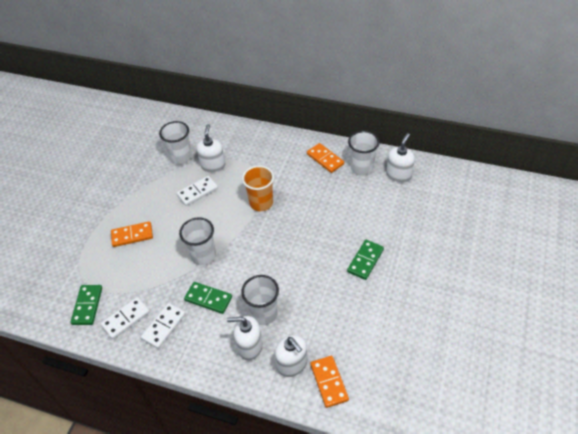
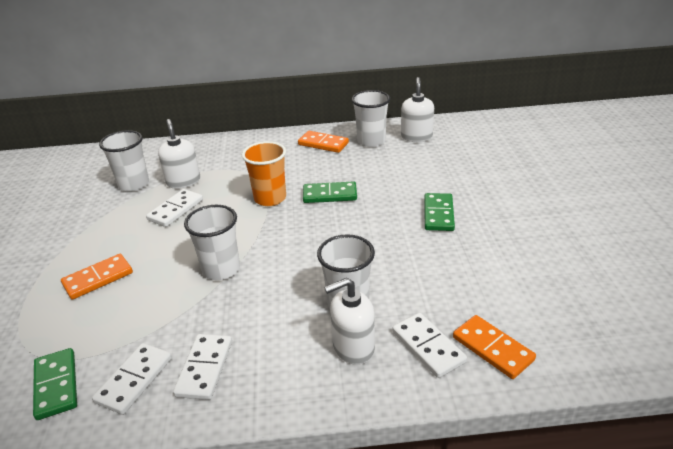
camera: 25 degrees left, 15 degrees down
(208, 298) = (257, 313): green domino -> green domino (330, 195)
(292, 364) = (428, 347): white soap dispenser -> white domino

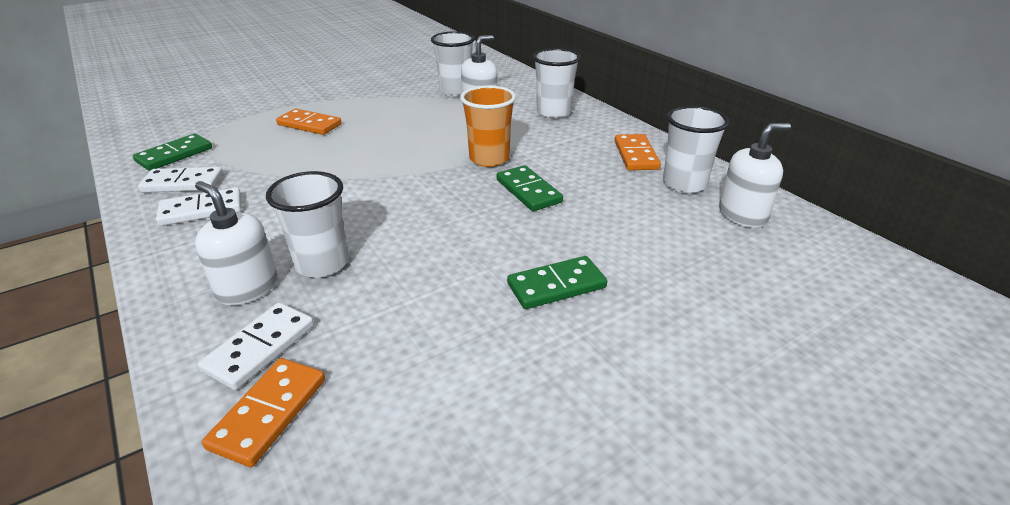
camera: 60 degrees right, 0 degrees up
(175, 210) = (430, 121): white domino -> none
(221, 269) = (348, 172): white cup -> white cup (553, 112)

